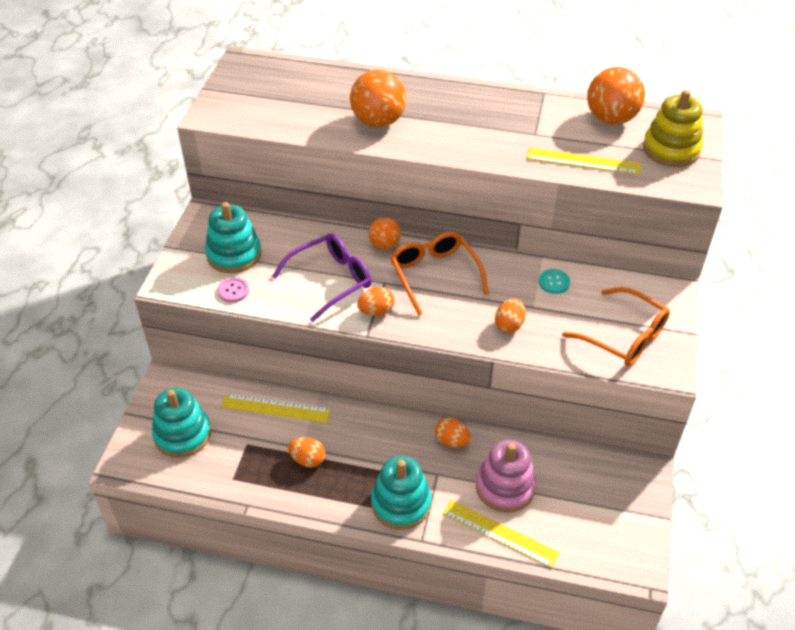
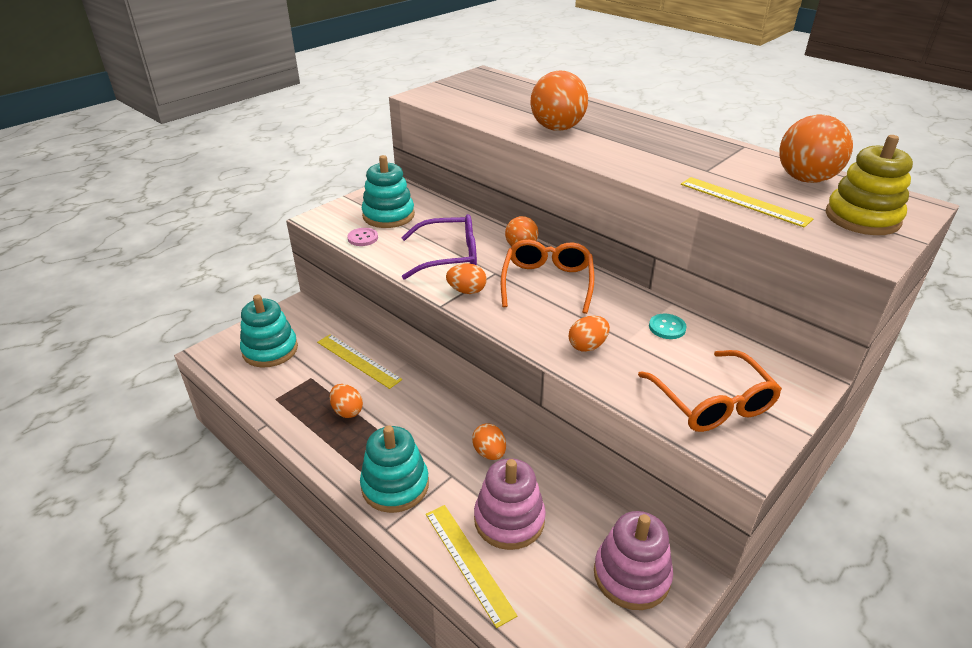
camera: 30 degrees right, 10 degrees down
(612, 485) = (631, 575): none -> pink stacking toy

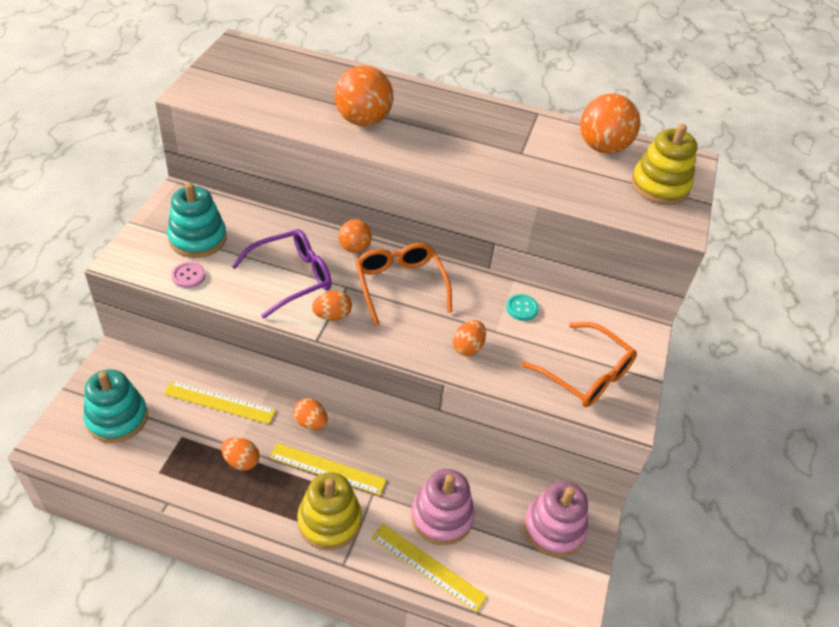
camera: 30 degrees left, 10 degrees up
(395, 485) = (329, 521): turquoise stacking toy -> yellow stacking toy
(489, 453) = (395, 460): orange egg -> orange egg (310, 422)
(744, 201) = (567, 187): yellow ruler -> yellow ruler (327, 469)

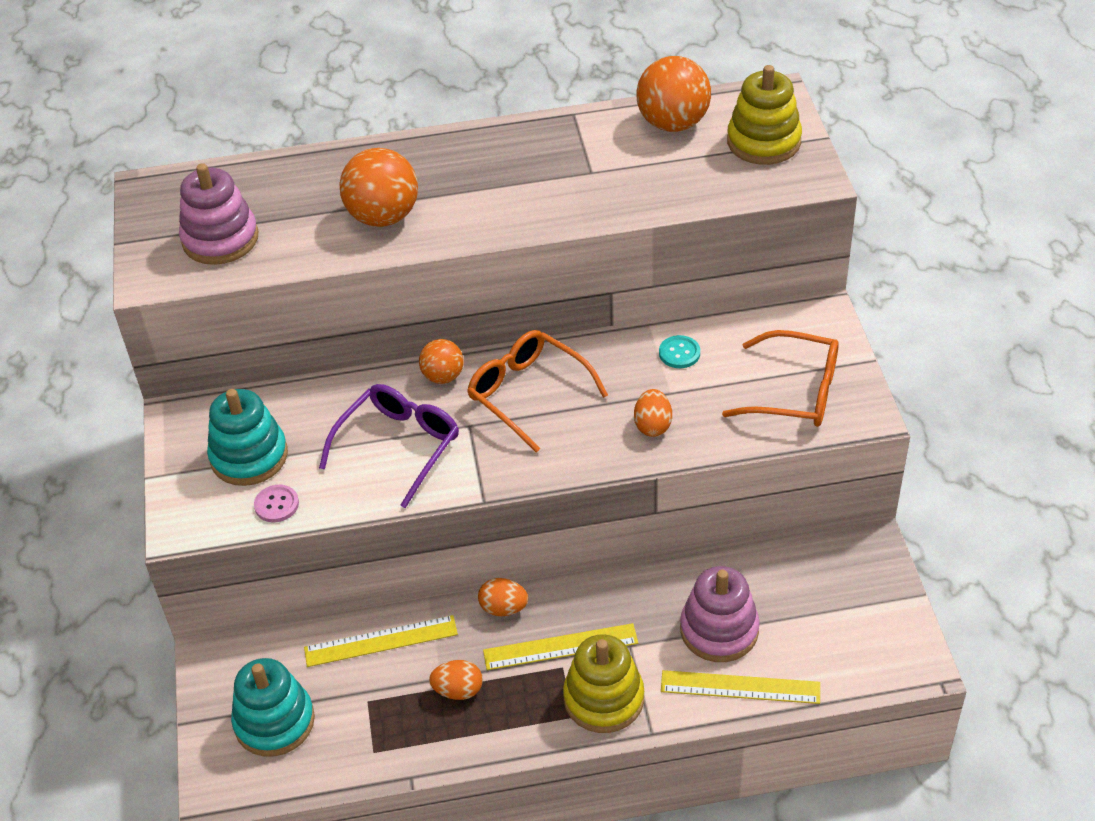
camera: 20 degrees left, 0 degrees up
(332, 316) = (479, 466): orange egg -> none
(554, 528) = (842, 579): pink stacking toy -> pink stacking toy (220, 239)

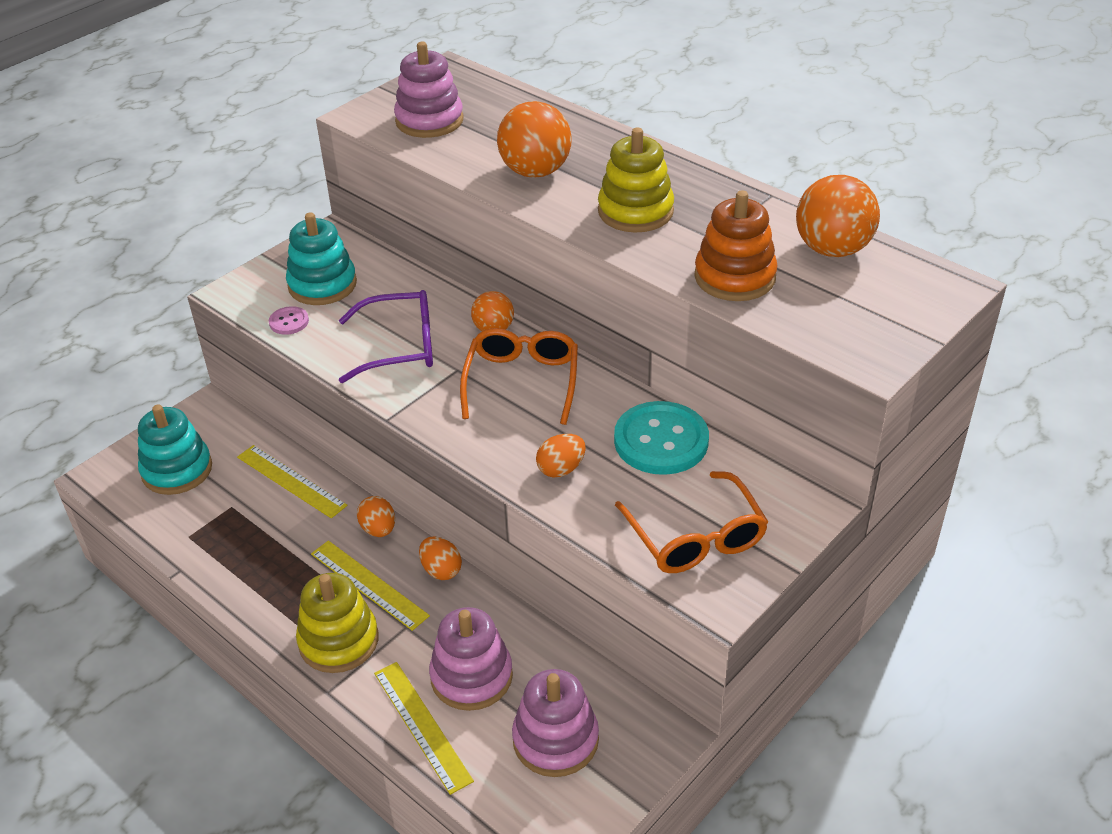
camera: 50 degrees right, 5 degrees down
(458, 690) = (279, 549): orange egg -> orange egg (441, 570)
(650, 188) = (734, 277): none -> orange stacking toy
(679, 353) = (661, 441): turquoise button -> turquoise button, size x2.14
(763, 142) = (881, 309): yellow stacking toy -> yellow stacking toy (635, 211)
(822, 612) = (555, 740): none -> pink stacking toy

